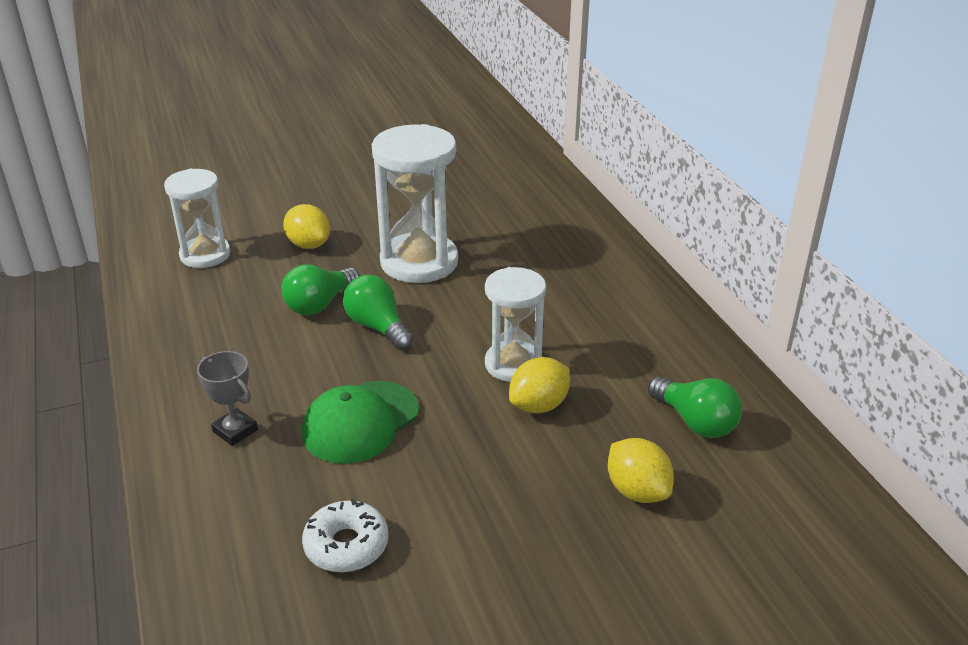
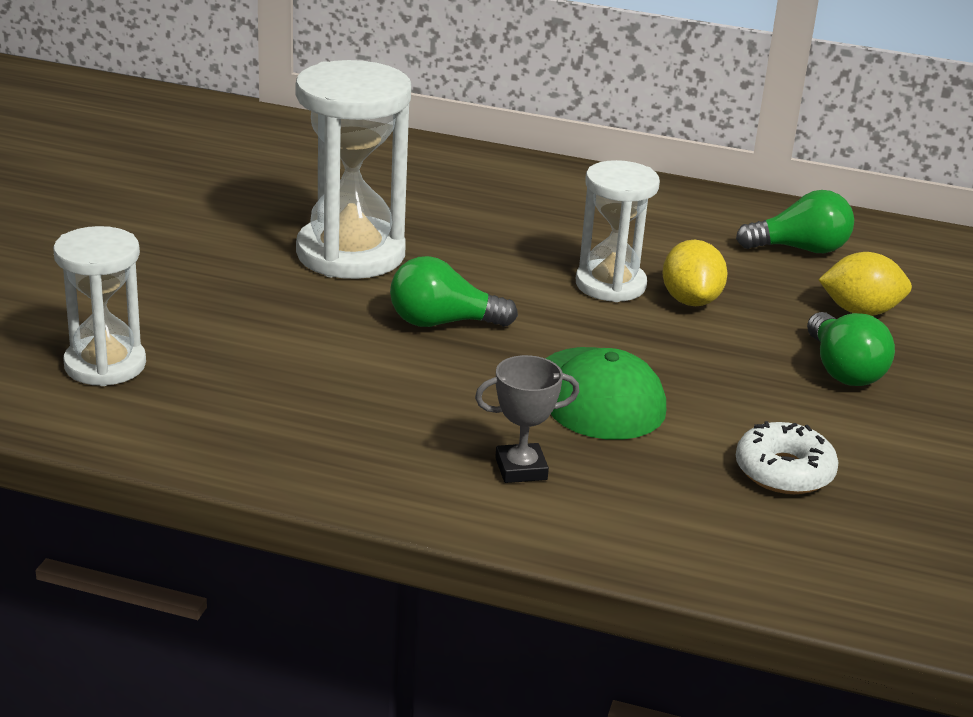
camera: 55 degrees left, 5 degrees down
(309, 245) = (201, 296): yellow lemon -> none
(320, 304) = (344, 336): green light bulb -> green light bulb (843, 370)

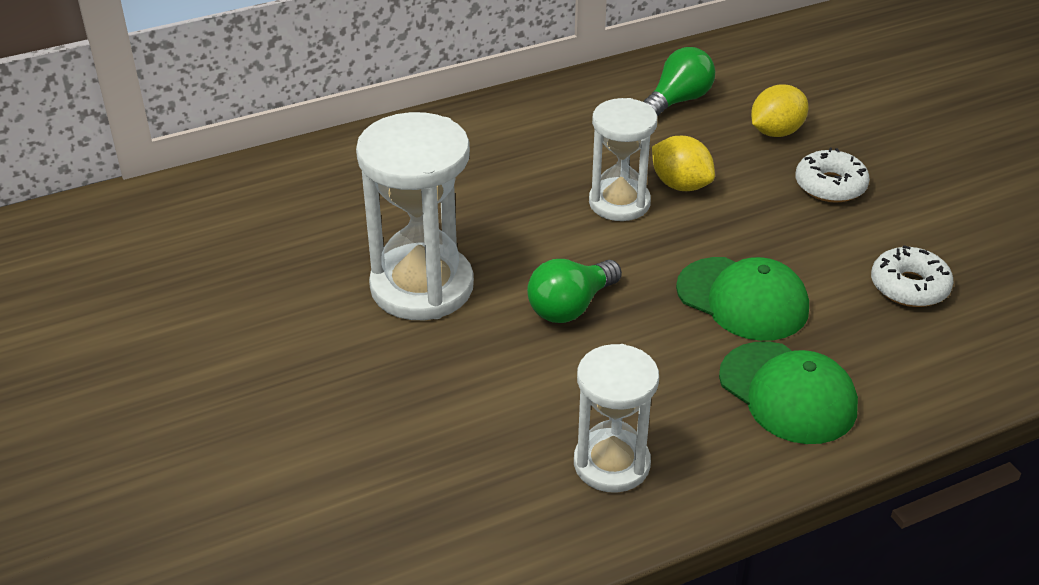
camera: 40 degrees left, 10 degrees up
(105, 365) = (411, 513): white hourglass -> white hourglass (611, 464)
(521, 469) = (787, 393): grey trophy -> green cap
(843, 370) = (830, 186): green light bulb -> white donut

